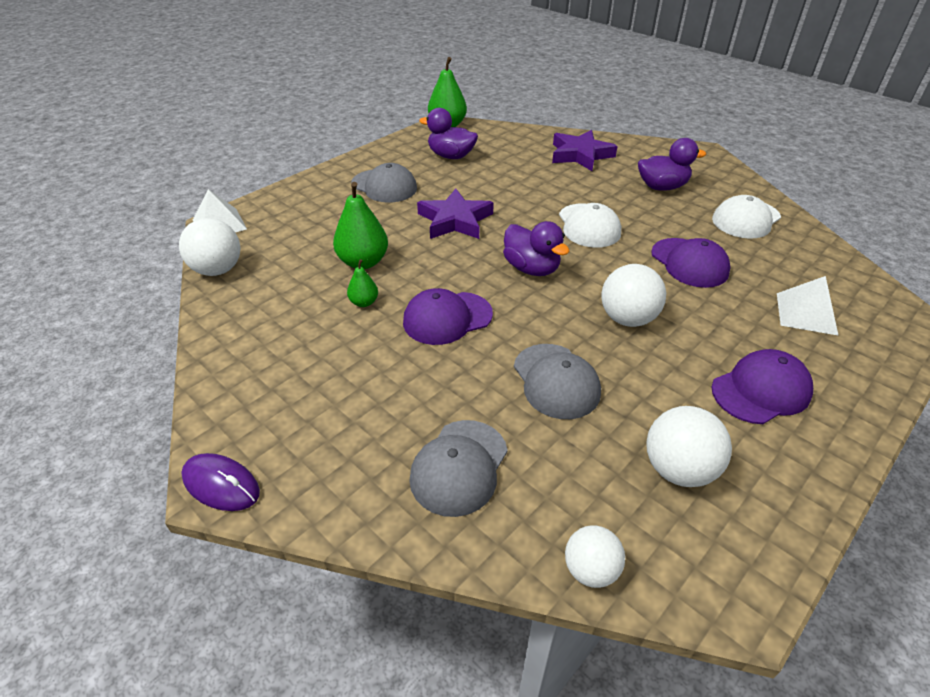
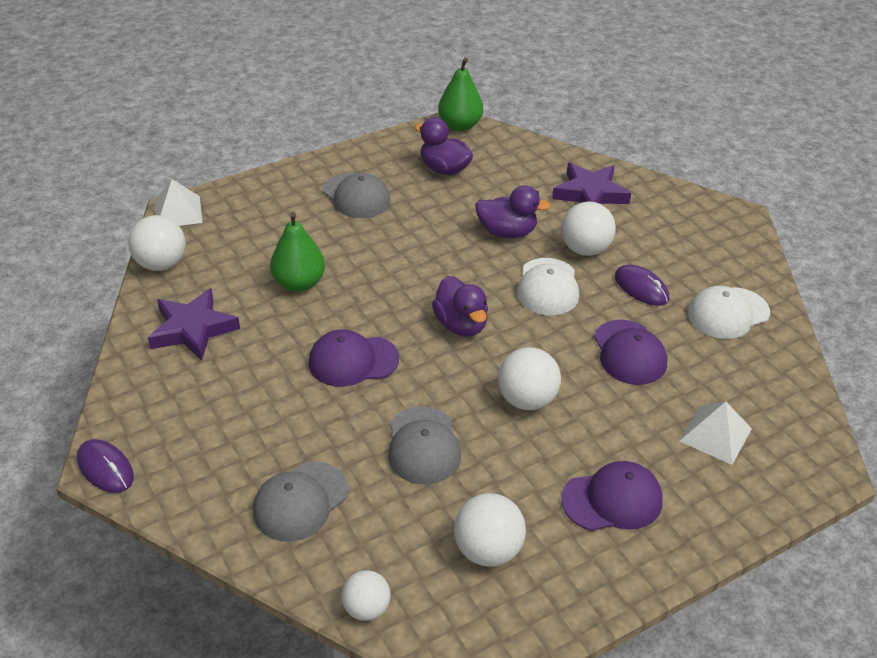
camera: 15 degrees right, 0 degrees up
(364, 302) = (282, 327): green pear -> none
(455, 220) = (410, 253): purple star -> purple star (193, 329)
(601, 193) = (585, 249): none -> white ball
(662, 187) = (658, 254): purple duck -> purple duck (507, 232)
(665, 213) = (641, 288): none -> purple mouse

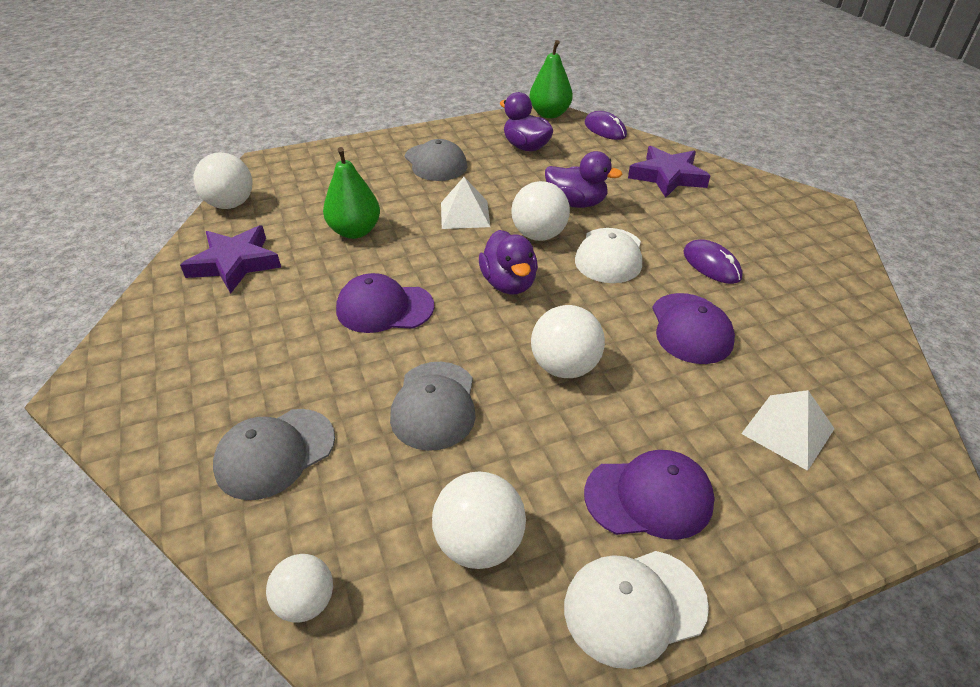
camera: 10 degrees right, 0 degrees up
(105, 468) = (83, 391): purple mouse -> purple mouse (605, 129)
(178, 212) = (265, 163): white pyramid -> white pyramid (465, 214)
(585, 249) = (655, 224): white ball -> white ball (539, 235)
(728, 313) = (809, 298): white cap -> white cap (634, 606)

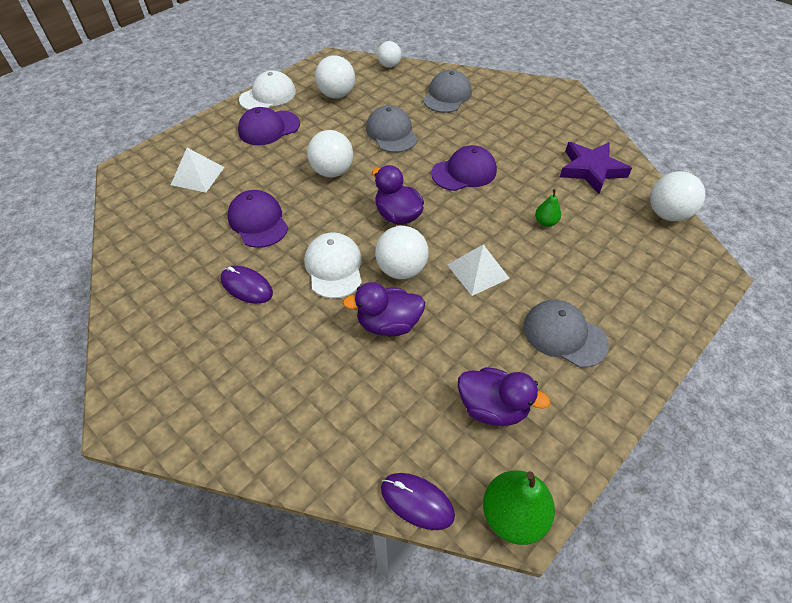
camera: 155 degrees right, 10 degrees up
(355, 231) = (545, 222): green pear -> green pear, size x0.53
(667, 176) = (306, 411): purple star -> none

